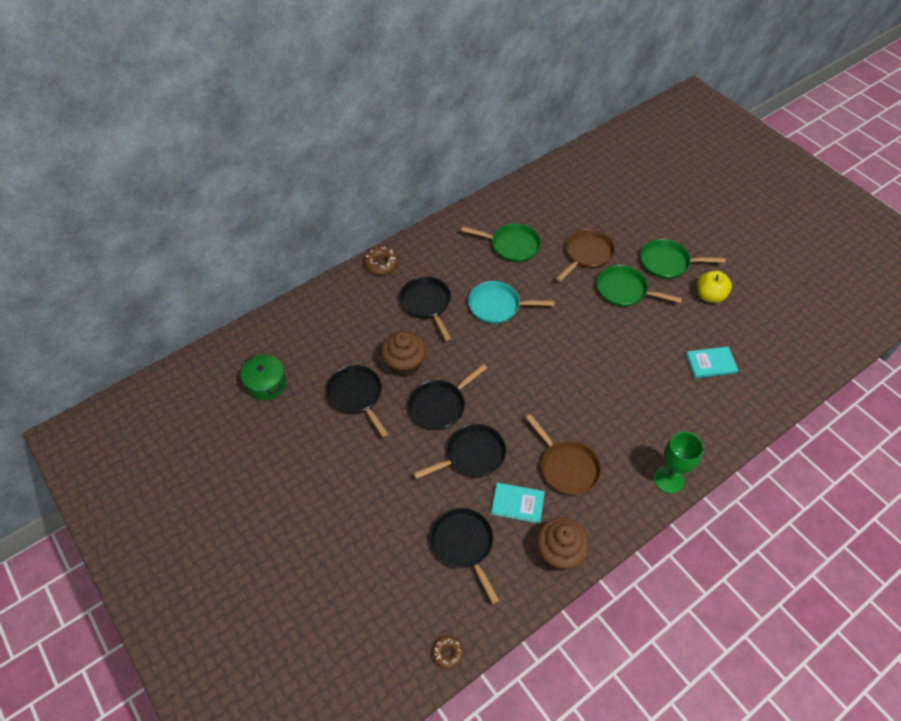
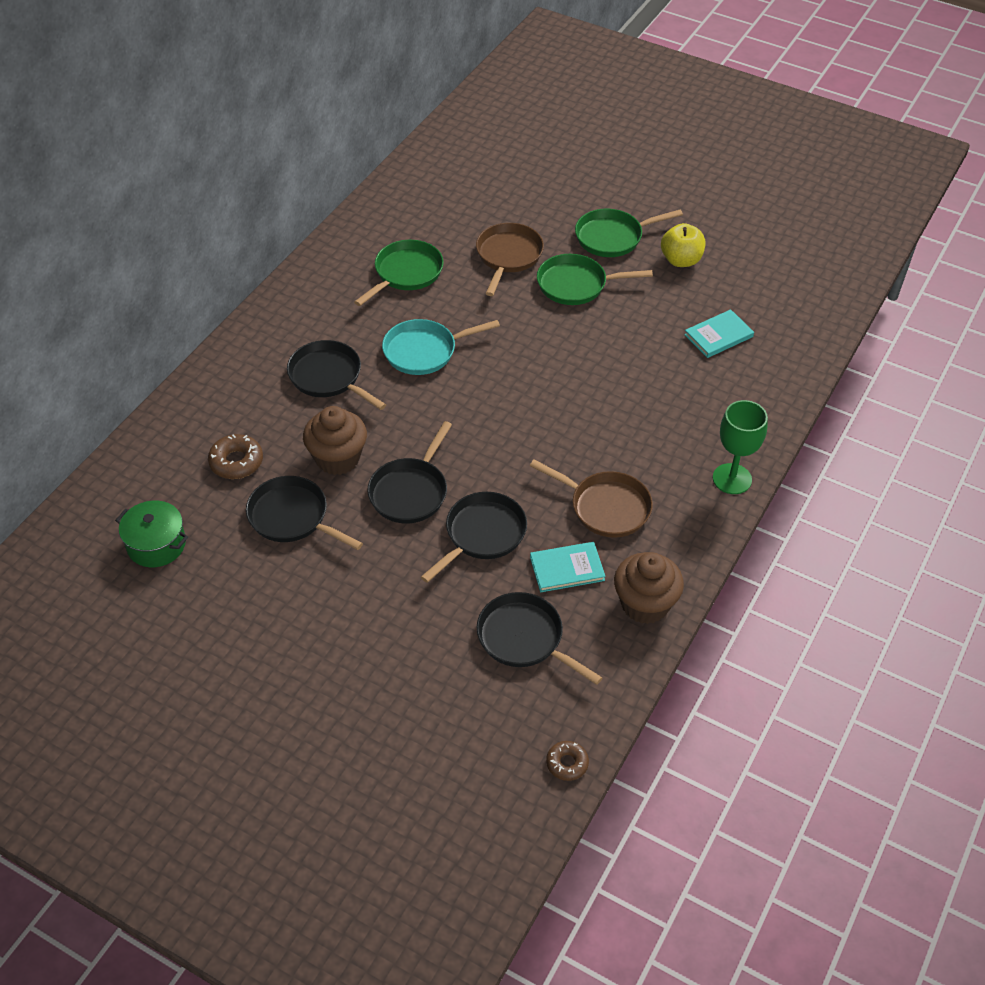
camera: 25 degrees left, 5 degrees down
(381, 264) = (239, 347): brown donut -> brown donut (236, 462)
(512, 245) = (405, 273): green pan -> green pan turned 45 degrees counterclockwise

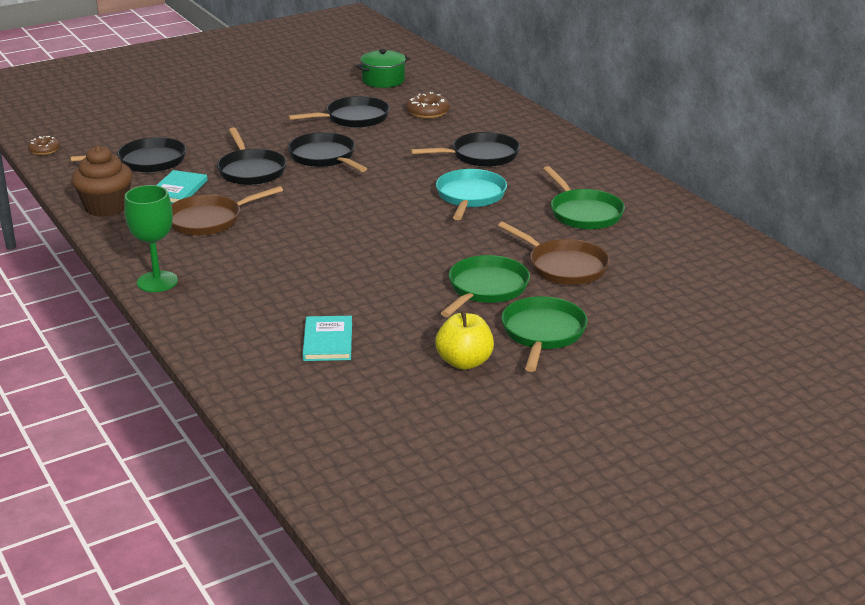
camera: 120 degrees right, 20 degrees down
(337, 458) = (389, 142): brown cupcake -> none

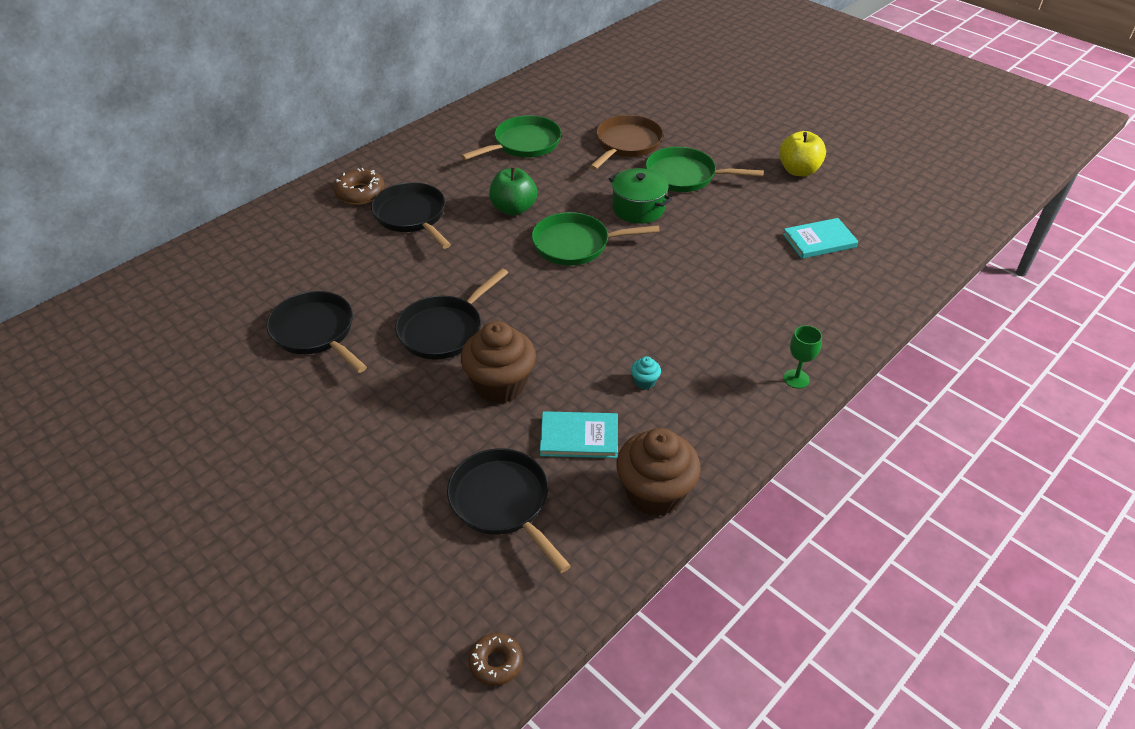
camera: 105 degrees left, 15 degrees up
(157, 282) = (796, 379): green goblet -> green goblet, size x0.58
(209, 220) = (644, 382): brown pan -> turquoise cupcake
(251, 170) = (500, 385): black pan -> brown cupcake
(383, 80) = (173, 333): green pot -> green pot (638, 208)
(427, 112) = (288, 273): brown donut -> brown donut (360, 193)
(470, 197) = (513, 209): turquoise pan -> green apple
(542, 333) = (735, 143): green pan -> green pan (576, 244)

